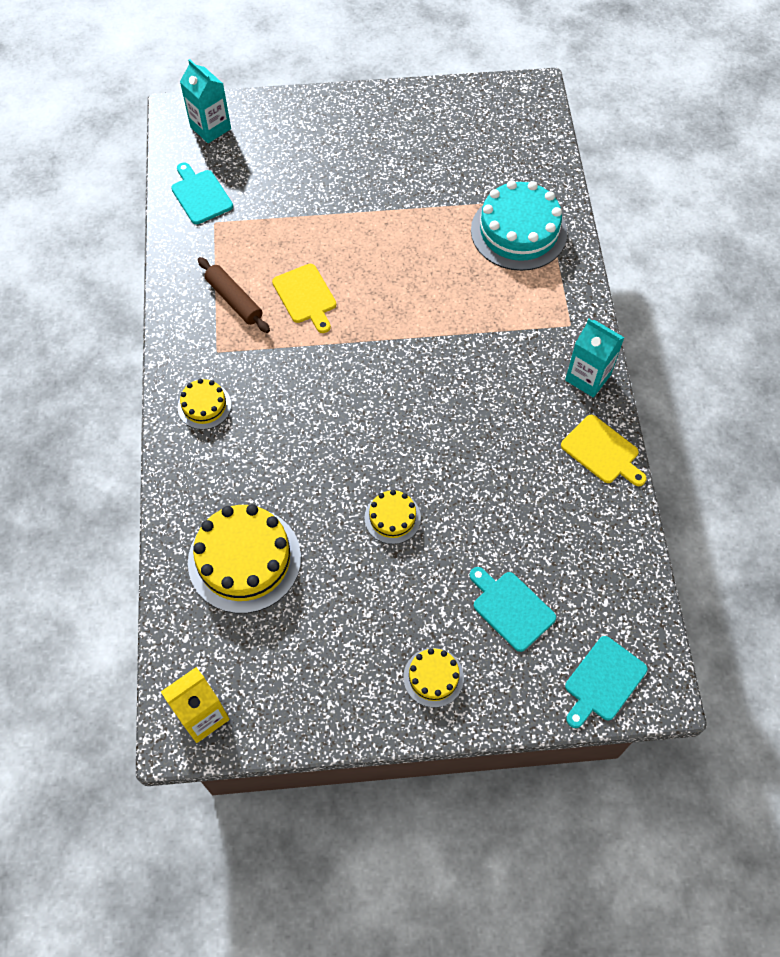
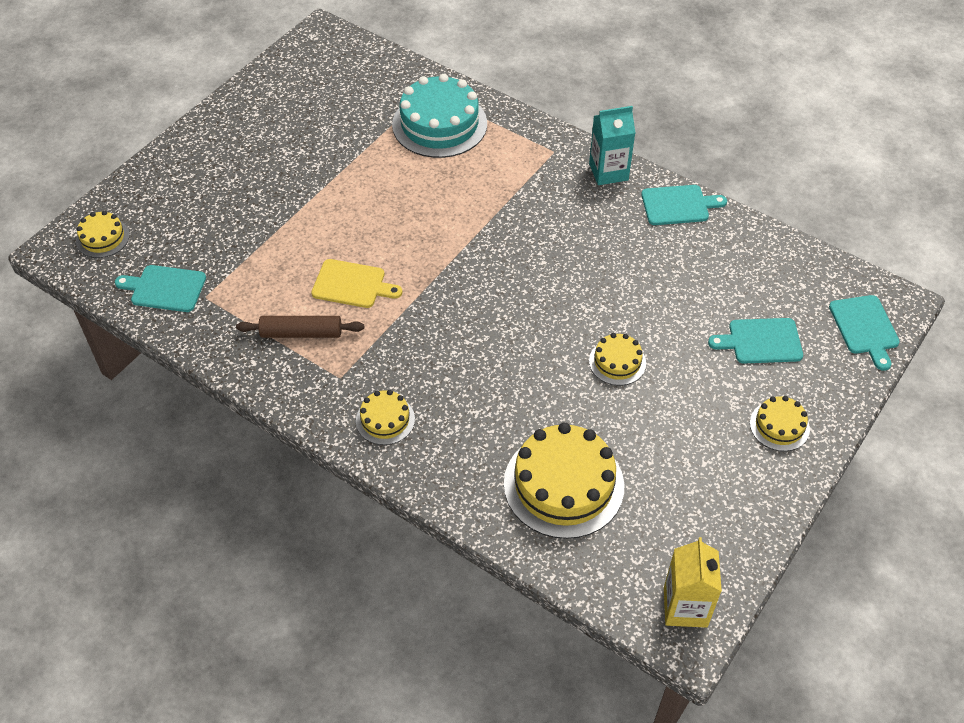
camera: 50 degrees left, 10 degrees down
(210, 128) = (102, 238): turquoise carton -> yellow cake
(602, 451) = (678, 205): yellow cutting board -> turquoise cutting board

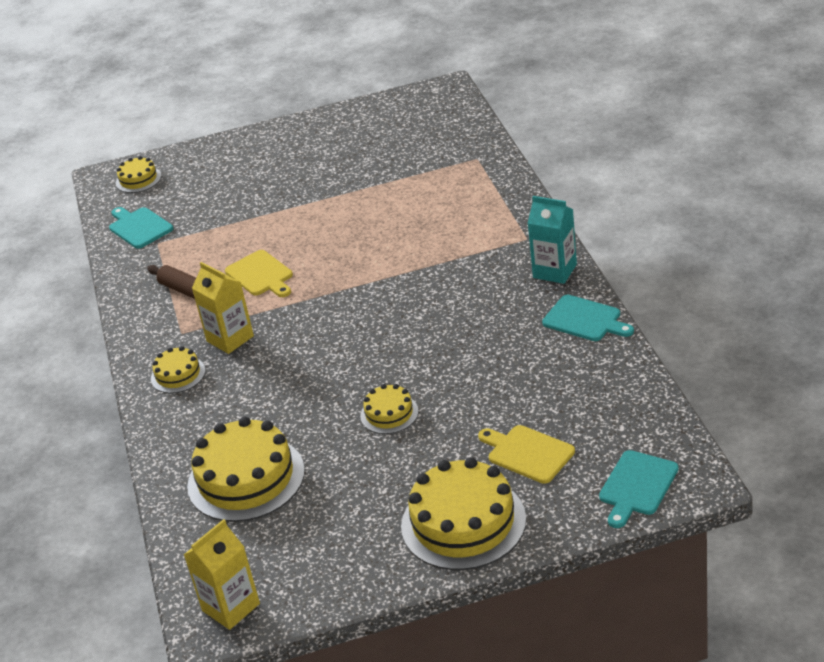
camera: 45 degrees right, 15 degrees down
(395, 360) = (230, 339): none -> yellow carton
(439, 124) = (457, 186): turquoise cake -> none
(761, 341) = (527, 453): turquoise cutting board -> yellow cutting board
(779, 426) = (463, 522): yellow cake -> yellow cake, size x1.96

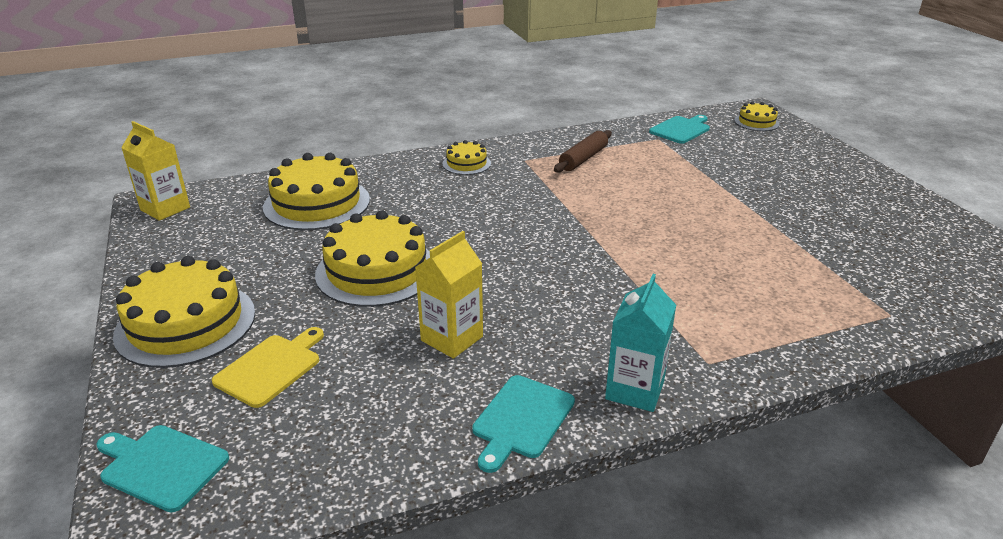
camera: 80 degrees right, 5 degrees down
(230, 339) = (513, 181): yellow carton -> yellow carton (452, 338)
(261, 275) = (612, 188): yellow cutting board -> none
(389, 413) = (377, 271): yellow cake -> yellow cake, size x1.96

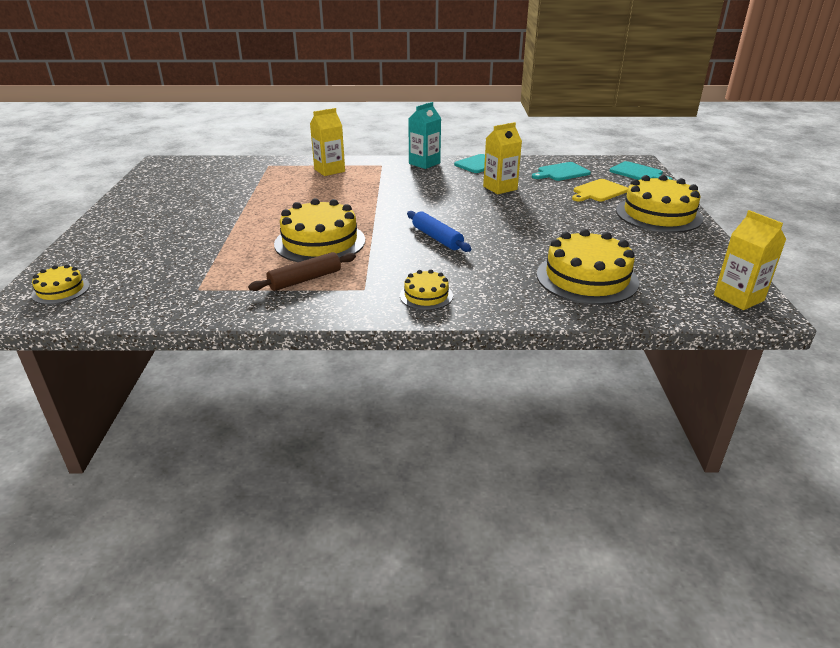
camera: 160 degrees left, 0 degrees up
(377, 271) = (537, 222): yellow cake -> yellow cake (320, 242)
(494, 222) = (437, 238): none -> blue rolling pin
(681, 129) = (154, 296): turquoise cutting board -> turquoise cutting board (561, 172)
(775, 324) = (329, 170): none -> yellow carton

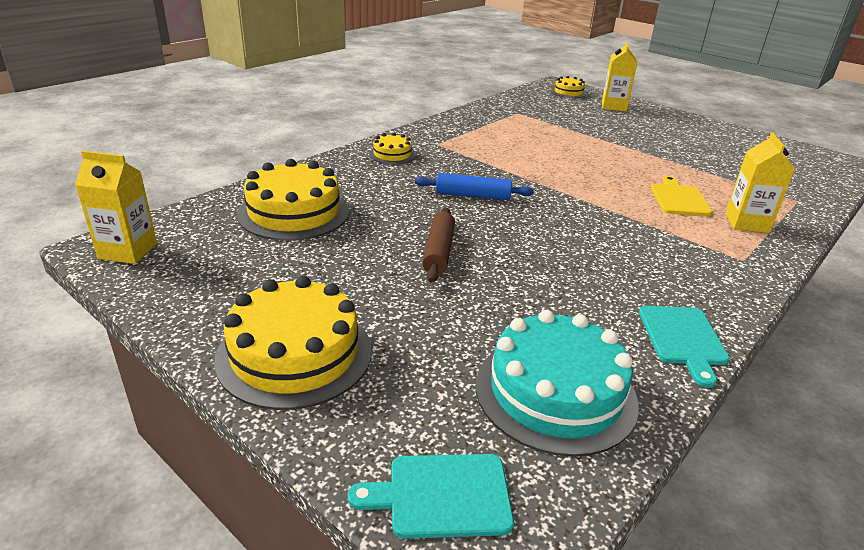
camera: 130 degrees right, 0 degrees up
(305, 280) = (481, 135): brown rolling pin -> brown rolling pin (438, 251)
(320, 242) = (538, 157): yellow cake -> none
(424, 163) = (725, 292): turquoise carton -> none
(500, 188) = (555, 294): yellow carton -> yellow carton (613, 106)
(561, 172) = (555, 392): turquoise cutting board -> turquoise cake
(599, 191) = (434, 366): yellow cutting board -> yellow cutting board (678, 199)

